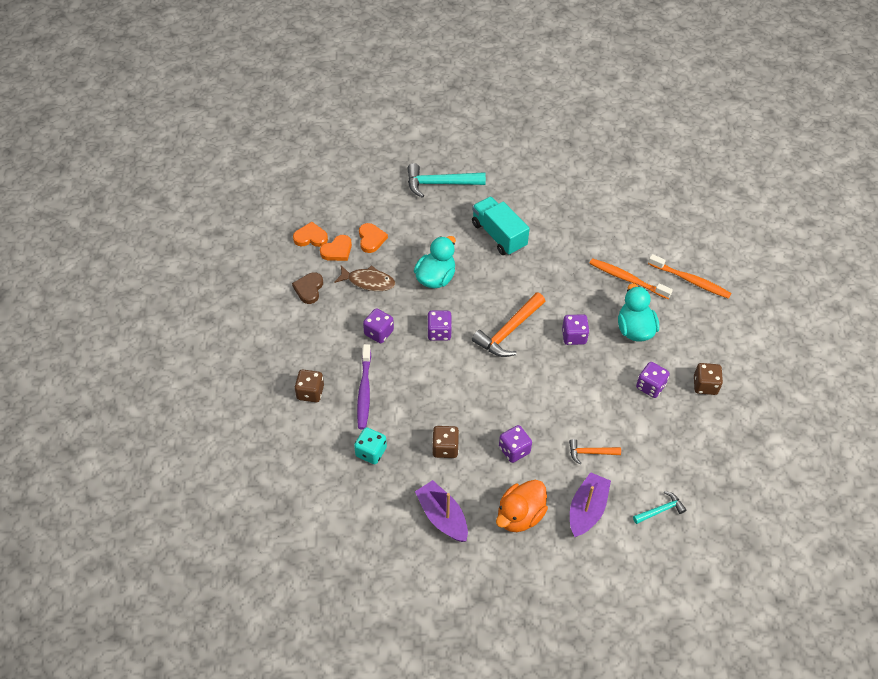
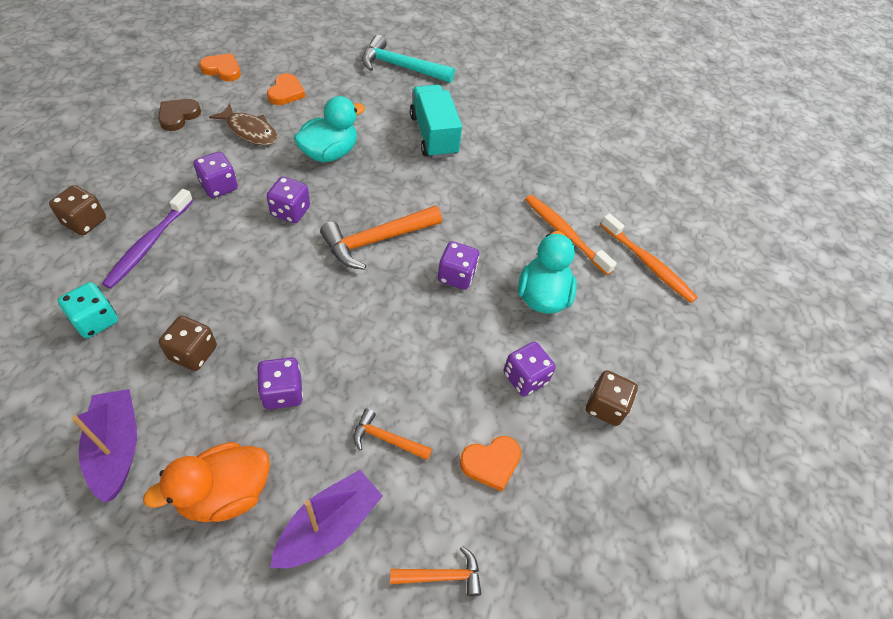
camera: 15 degrees right, 0 degrees up
(337, 250) = (240, 91): orange heart -> orange heart (491, 463)
(660, 510) = (442, 575): turquoise hammer -> orange hammer

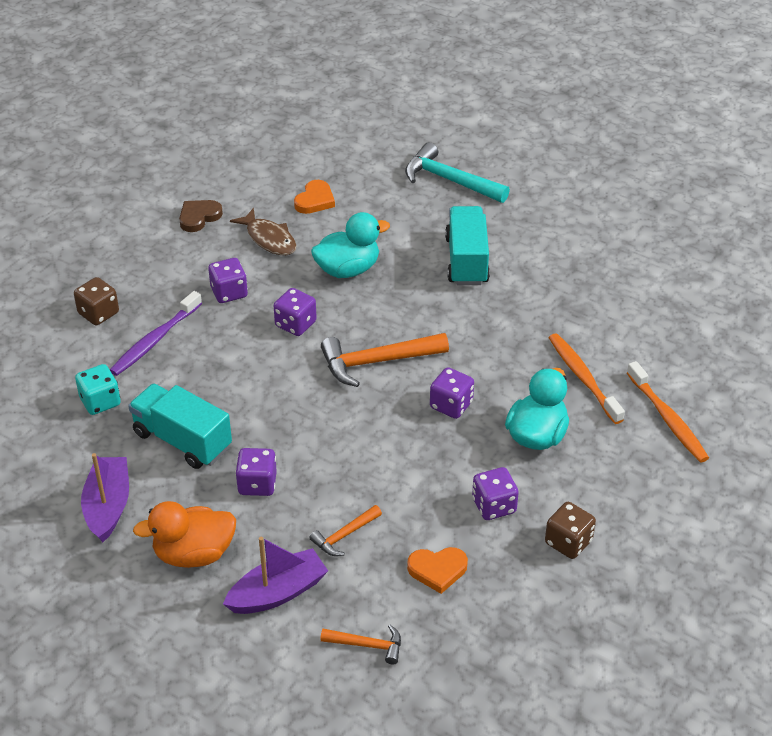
camera: 20 degrees right, 10 degrees down
(193, 353) = (182, 440): brown dice -> turquoise truck
(222, 70) = (251, 170): orange heart -> none
(386, 439) = (344, 535): orange hammer -> orange hammer turned 75 degrees counterclockwise

